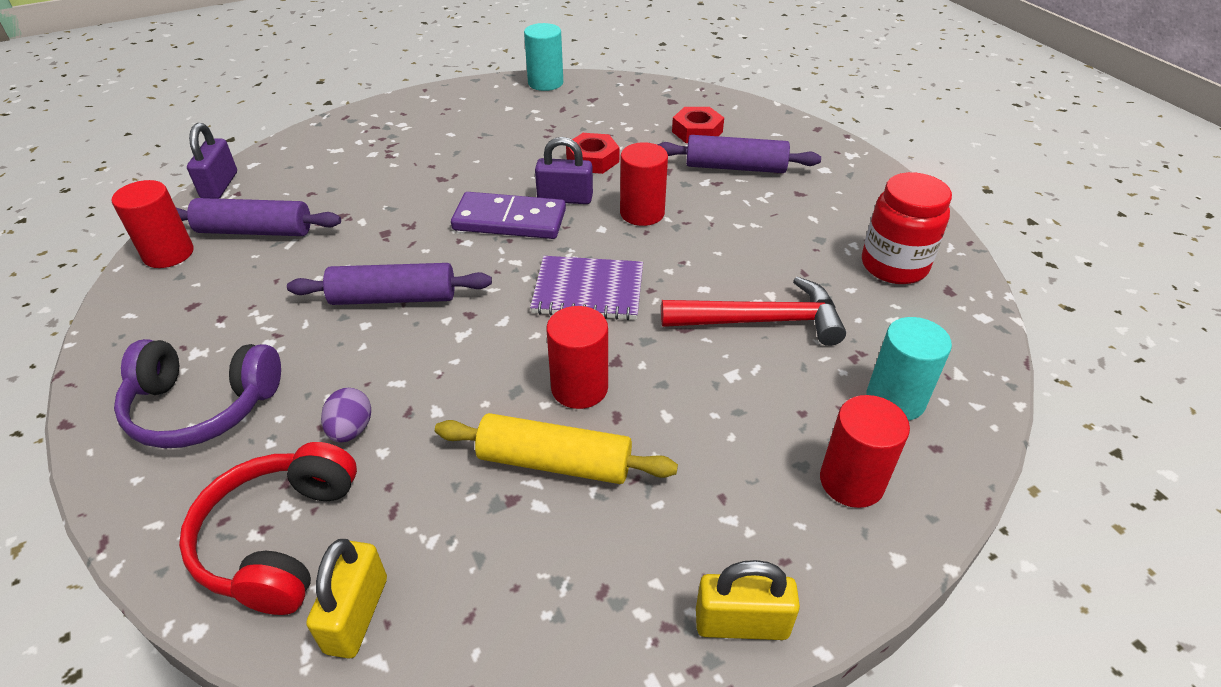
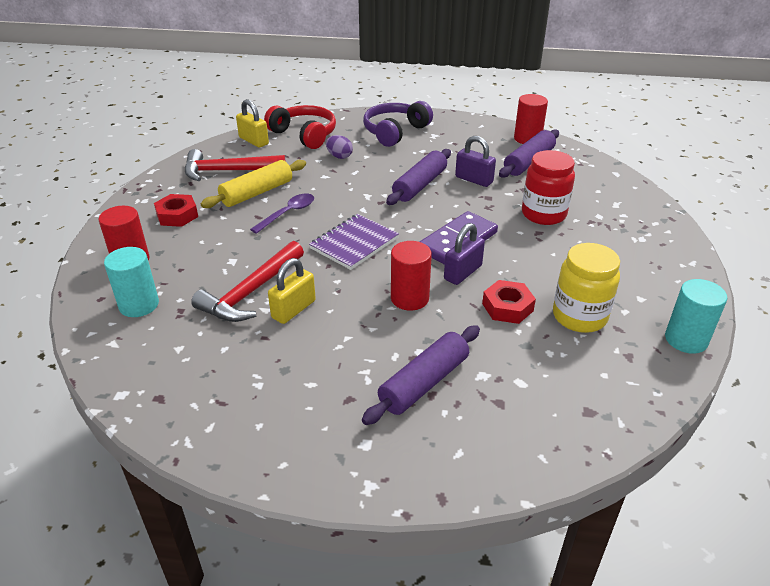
camera: 125 degrees right, 5 degrees down
(219, 185) = (594, 160): purple padlock -> purple padlock (474, 180)
(517, 561) = (227, 171): none -> red hammer
(566, 126) = (579, 316): none -> yellow jar
(579, 388) = (288, 213): red cylinder -> purple spoon
(697, 132) = (507, 394): red nut -> red nut (177, 215)
(741, 623) = (134, 203): yellow padlock -> yellow padlock (293, 309)
(894, 266) = (213, 388): red jar -> red jar (543, 214)

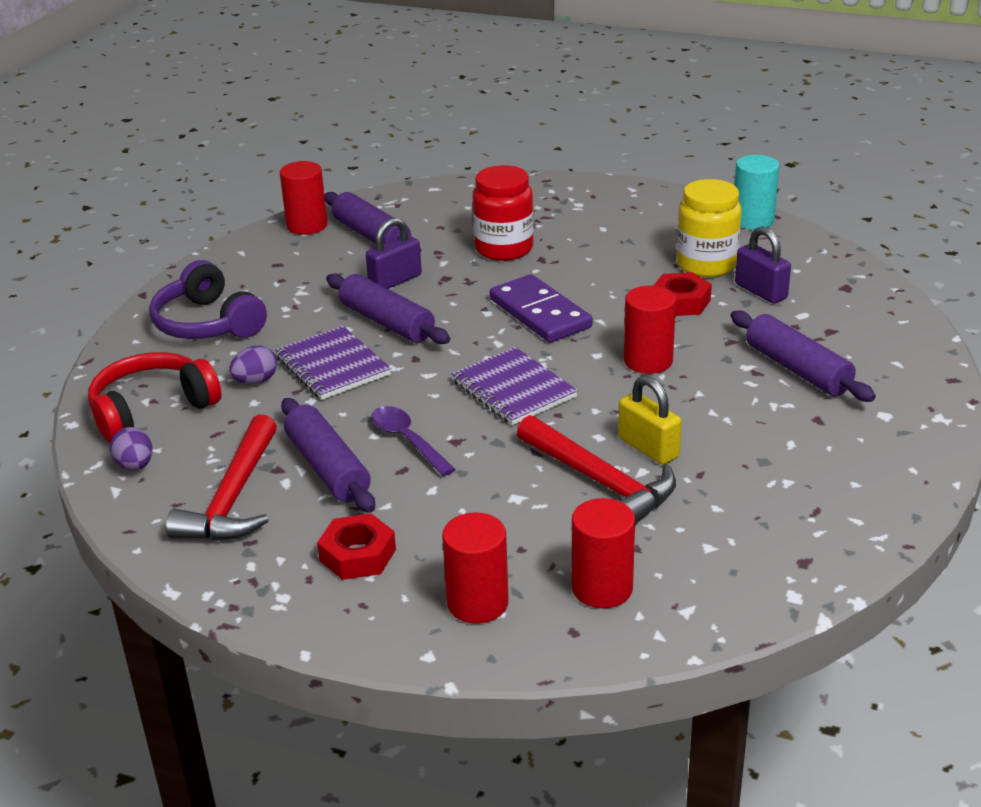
camera: 75 degrees left, 5 degrees down
(139, 305) = (602, 588): turquoise cylinder -> red cylinder
(254, 141) = (135, 466): yellow padlock -> purple egg
(257, 193) = (328, 468): yellow rolling pin -> purple rolling pin
(362, 176) = (332, 366): none -> purple notebook
(463, 272) = (607, 319): purple padlock -> purple padlock (761, 291)

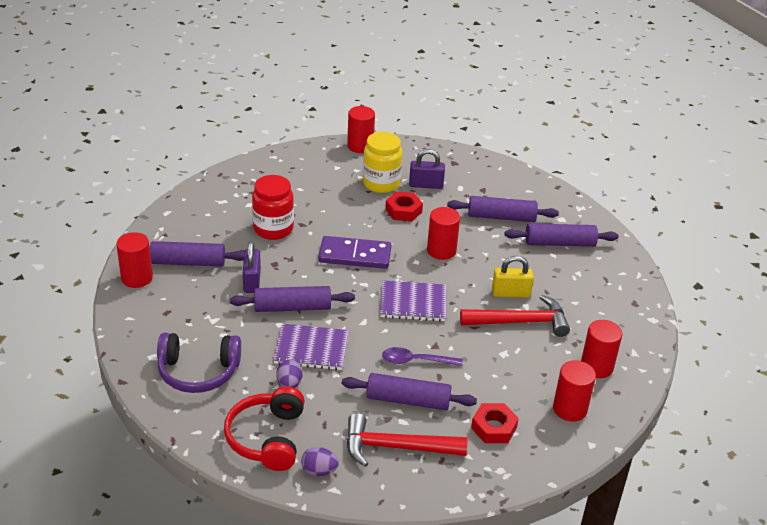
camera: 55 degrees left, 5 degrees up
(233, 498) = (395, 447): red hammer -> red hammer turned 135 degrees clockwise
(753, 220) = (360, 146): turquoise cylinder -> red cylinder
(826, 437) = (559, 243): none -> purple rolling pin

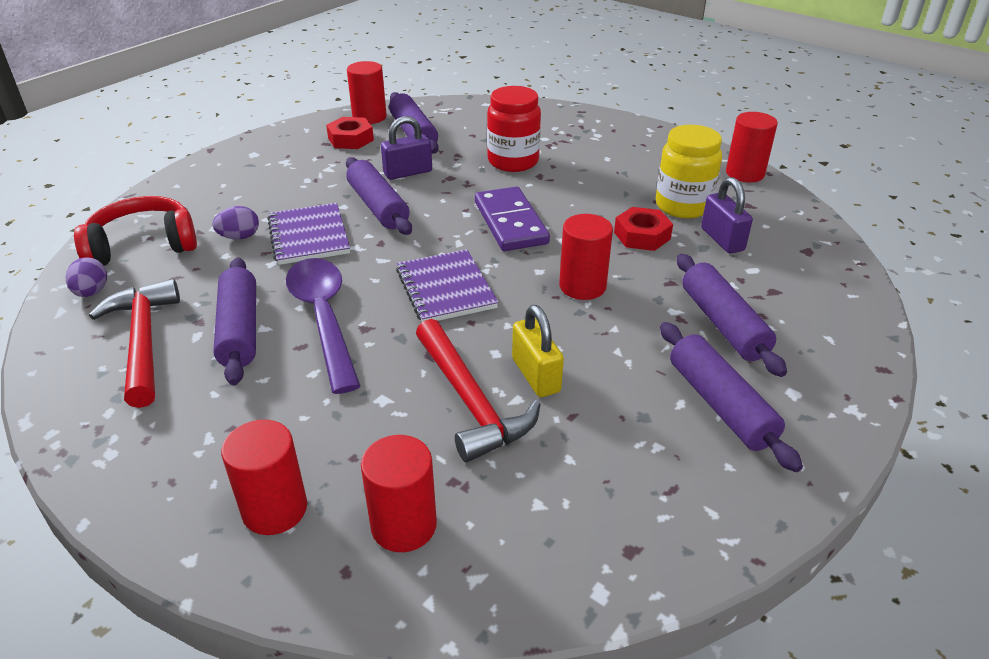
camera: 70 degrees right, 0 degrees up
(198, 372) = (239, 181): purple headphones -> none
(416, 361) = (324, 318): purple spoon -> purple spoon, size x1.68
(494, 428) = (203, 425): red nut -> red nut (350, 139)

